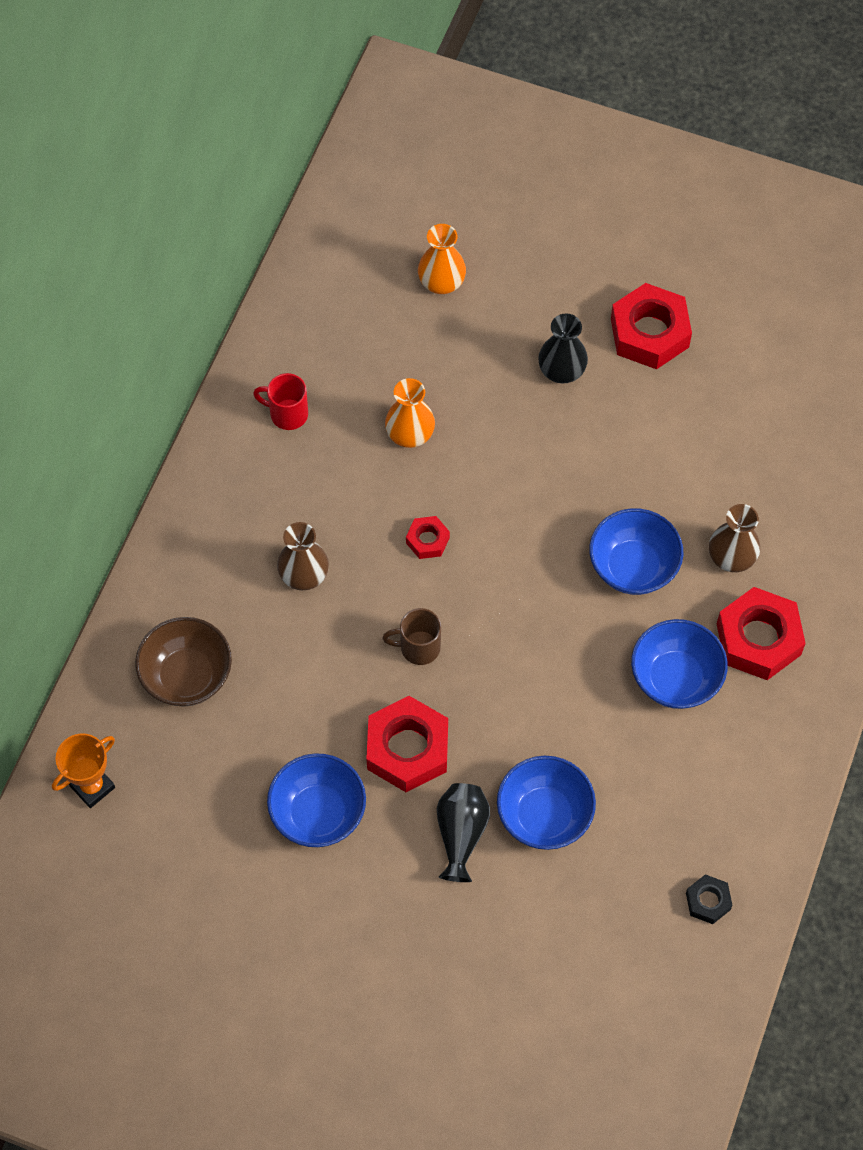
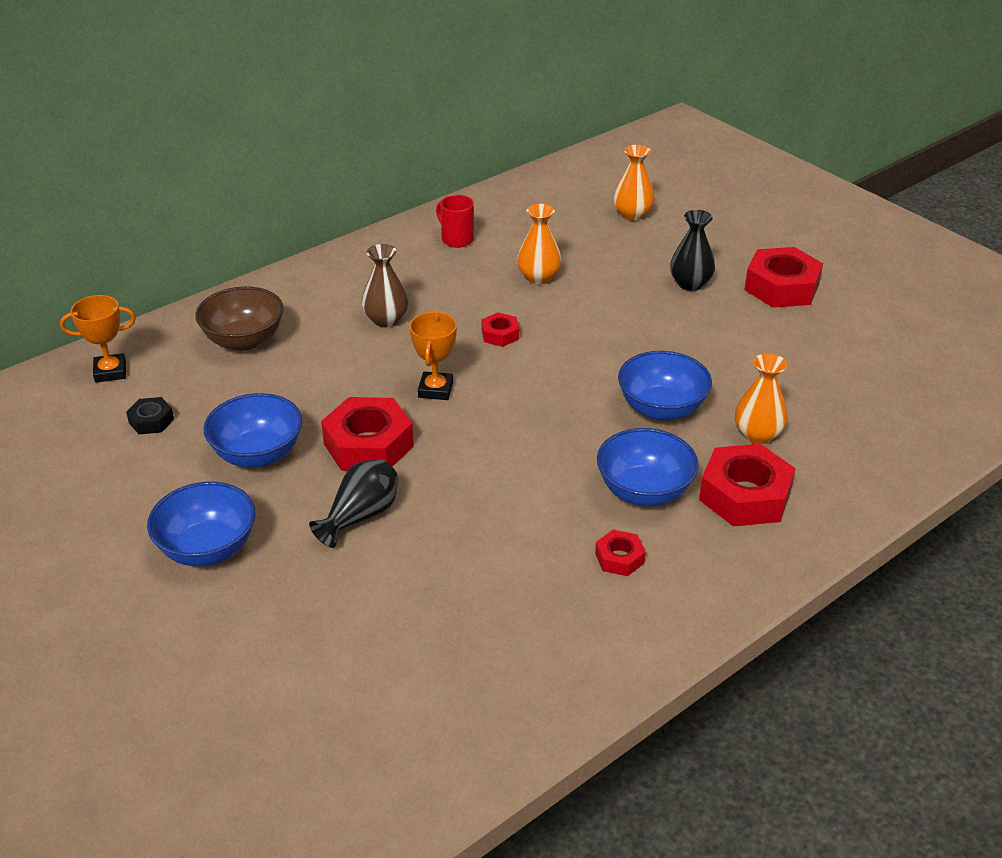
camera: 30 degrees right, 25 degrees down
(418, 647) = (435, 390): brown mug -> orange trophy
(544, 815) = (445, 534): blue bowl -> blue bowl (208, 549)
(698, 765) = (619, 558): none -> red nut
(708, 901) = (549, 664): black nut -> black nut (151, 421)
(731, 557) = (757, 434): brown vase -> orange vase

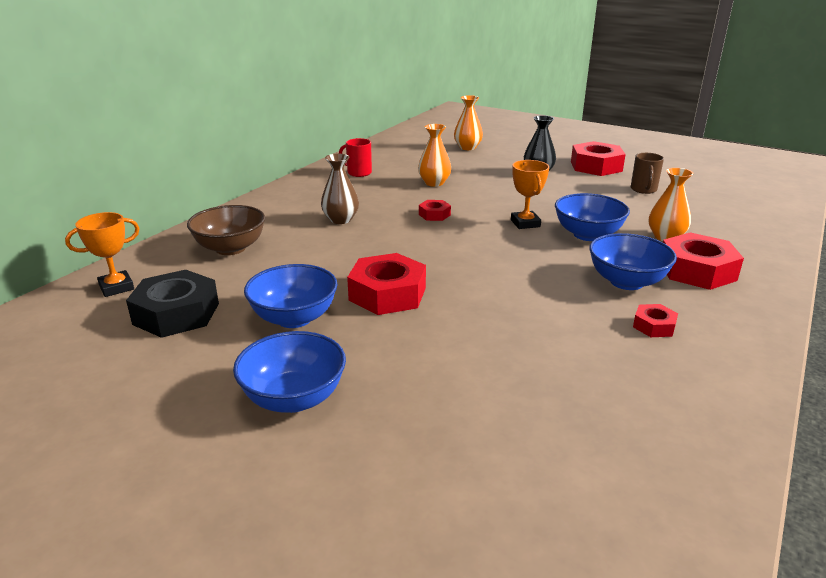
camera: 20 degrees left, 10 degrees down
(151, 421) = (176, 314): black nut -> black nut, size x1.99
(361, 516) = (420, 342): black vase -> none
(435, 390) = (413, 252): orange trophy -> orange trophy (525, 223)
(807, 346) = (643, 190): none -> brown mug

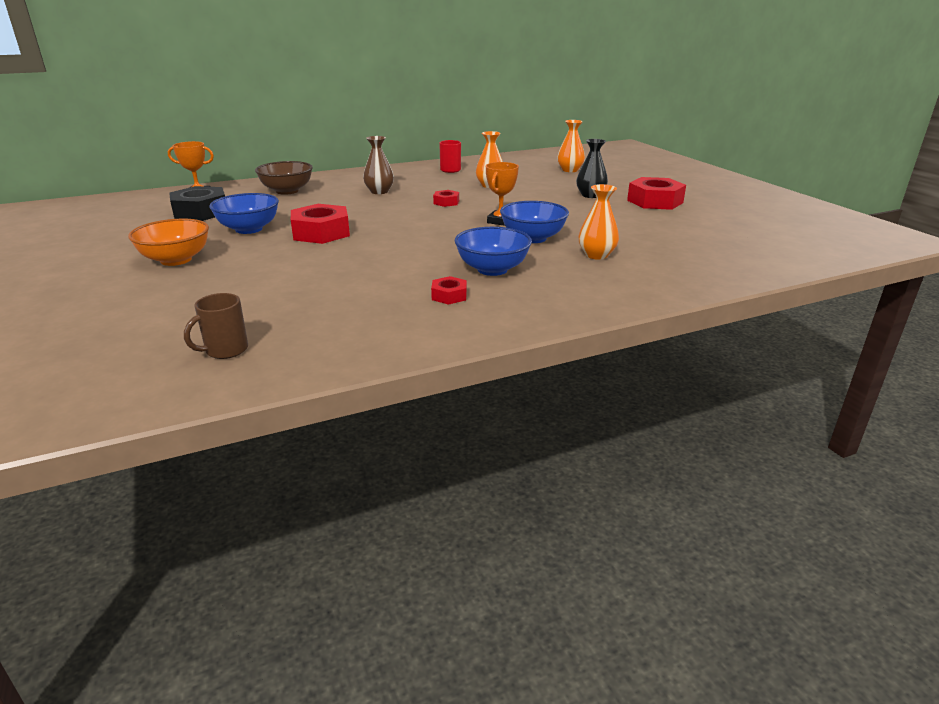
camera: 35 degrees right, 0 degrees up
(294, 398) = (176, 260): blue bowl -> orange bowl
(643, 190) = (659, 224): brown mug -> brown mug (225, 350)
(697, 270) = (567, 279): red nut -> none

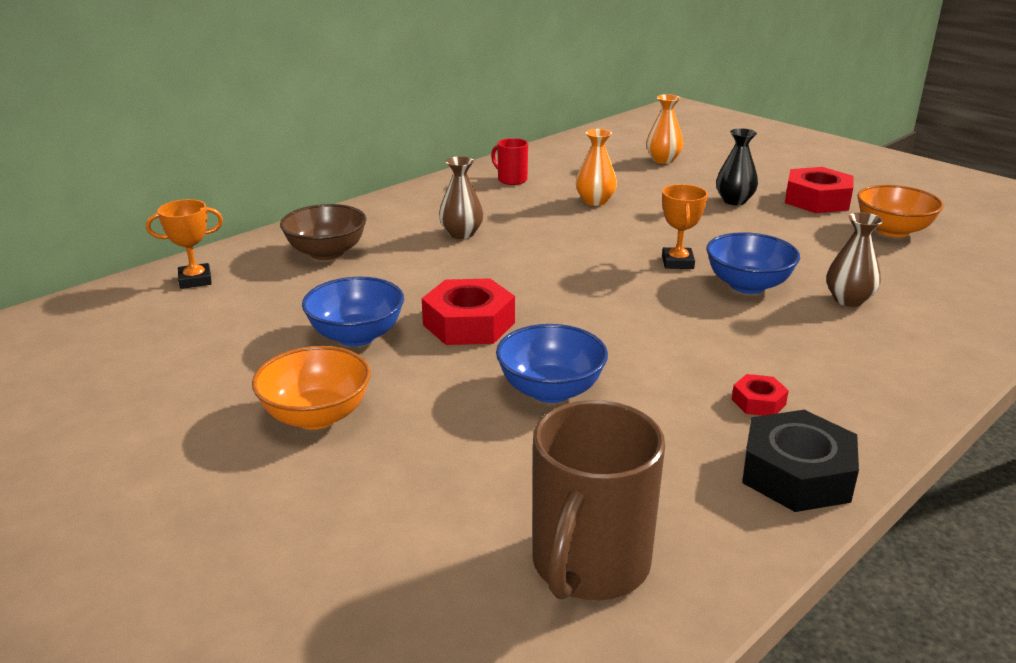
camera: 20 degrees left, 0 degrees up
(201, 212) = (241, 315): black nut -> black nut (796, 474)
(225, 350) = (589, 565): brown mug -> brown mug, size x2.00
(446, 202) = (573, 240): red nut -> none
(492, 269) = (759, 347): blue bowl -> blue bowl (550, 390)
(596, 255) = (848, 300): orange vase -> brown vase
(690, 224) = (892, 230): none -> orange bowl

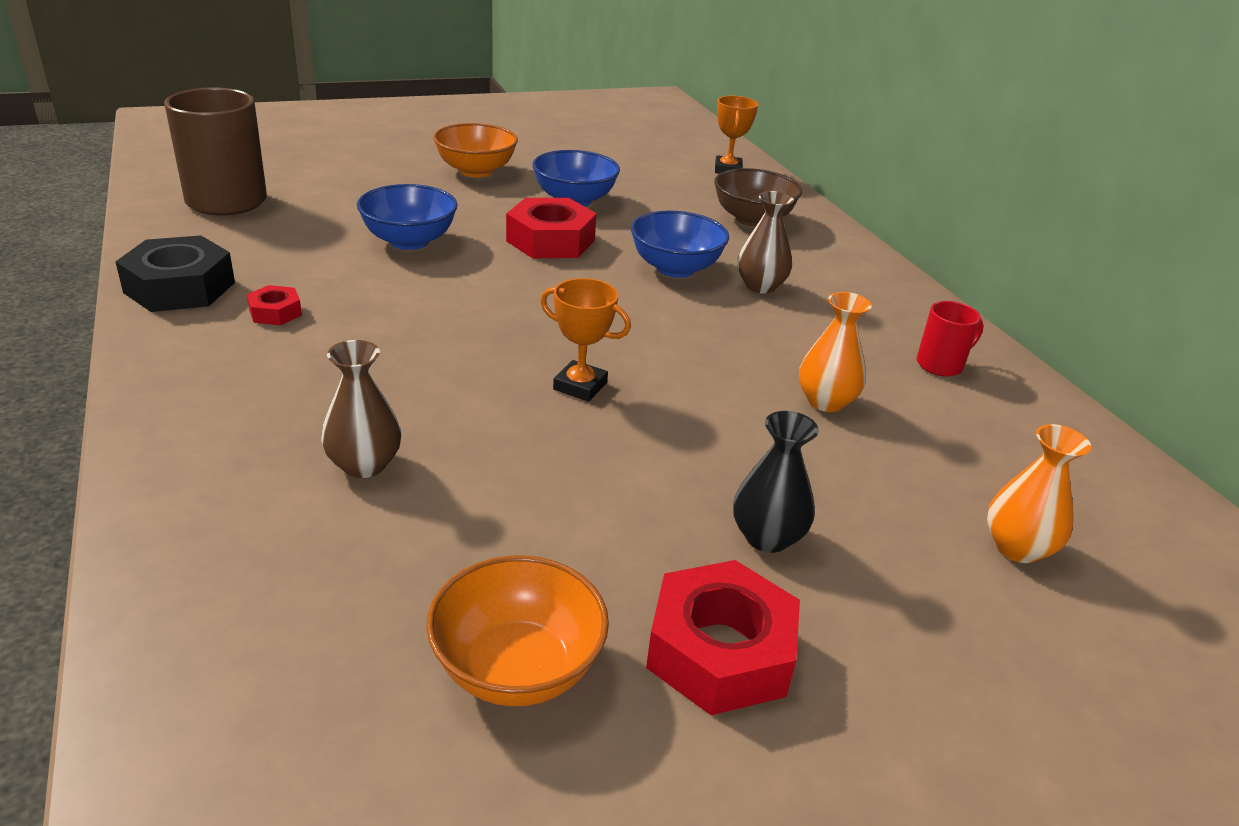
camera: 110 degrees right, 5 degrees up
(747, 285) = (477, 408): blue bowl -> blue bowl (675, 268)

